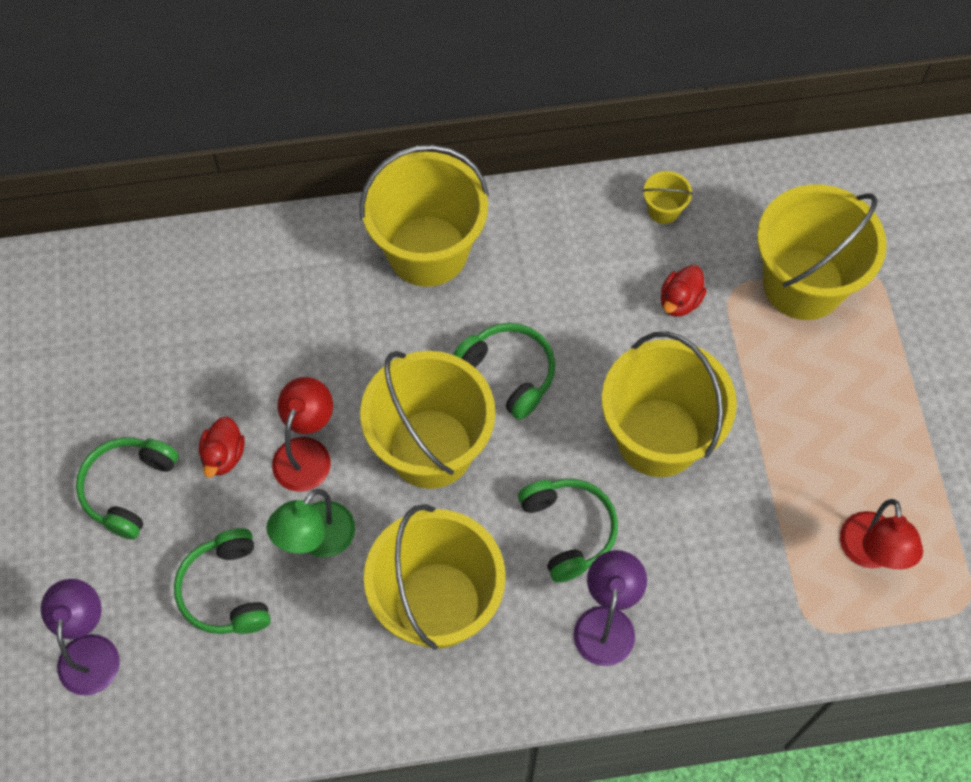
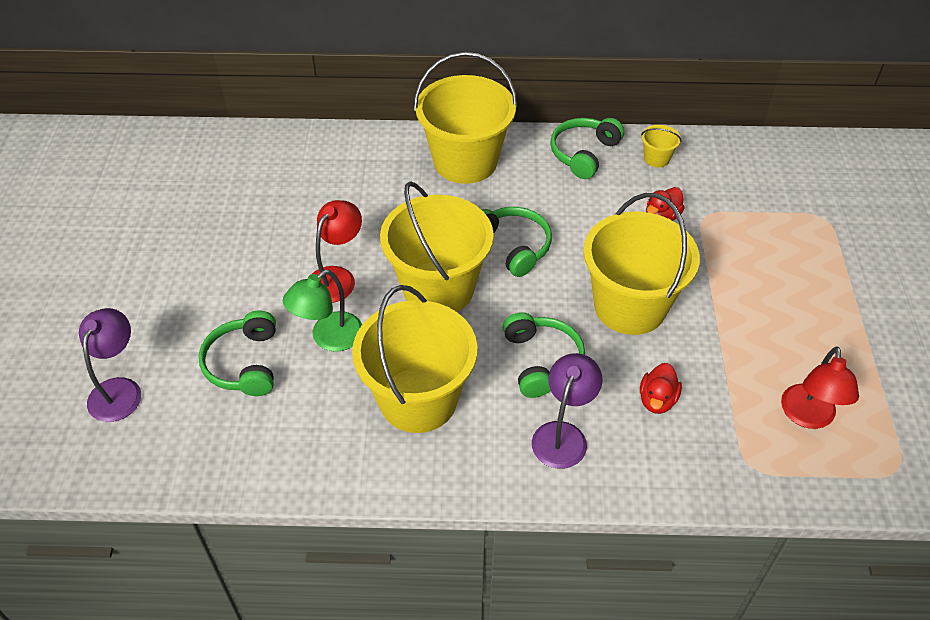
camera: 10 degrees right, 15 degrees down
(129, 489) = (189, 282): green headphones -> green headphones (584, 153)
(223, 455) = (270, 270): red duck -> red duck (657, 400)
(803, 284) = (765, 219): yellow bucket -> none

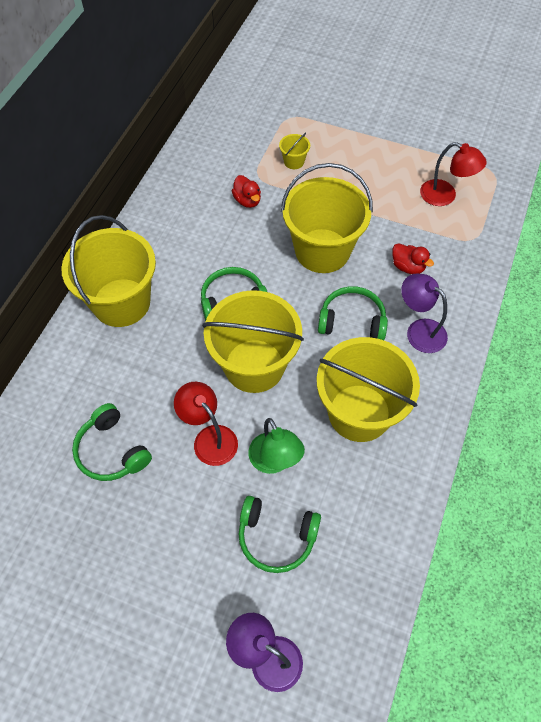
camera: 70 degrees left, 10 degrees up
(584, 153) = (157, 221): green headphones -> green headphones (112, 450)
(656, 158) = (187, 180): yellow bucket -> yellow bucket (294, 162)

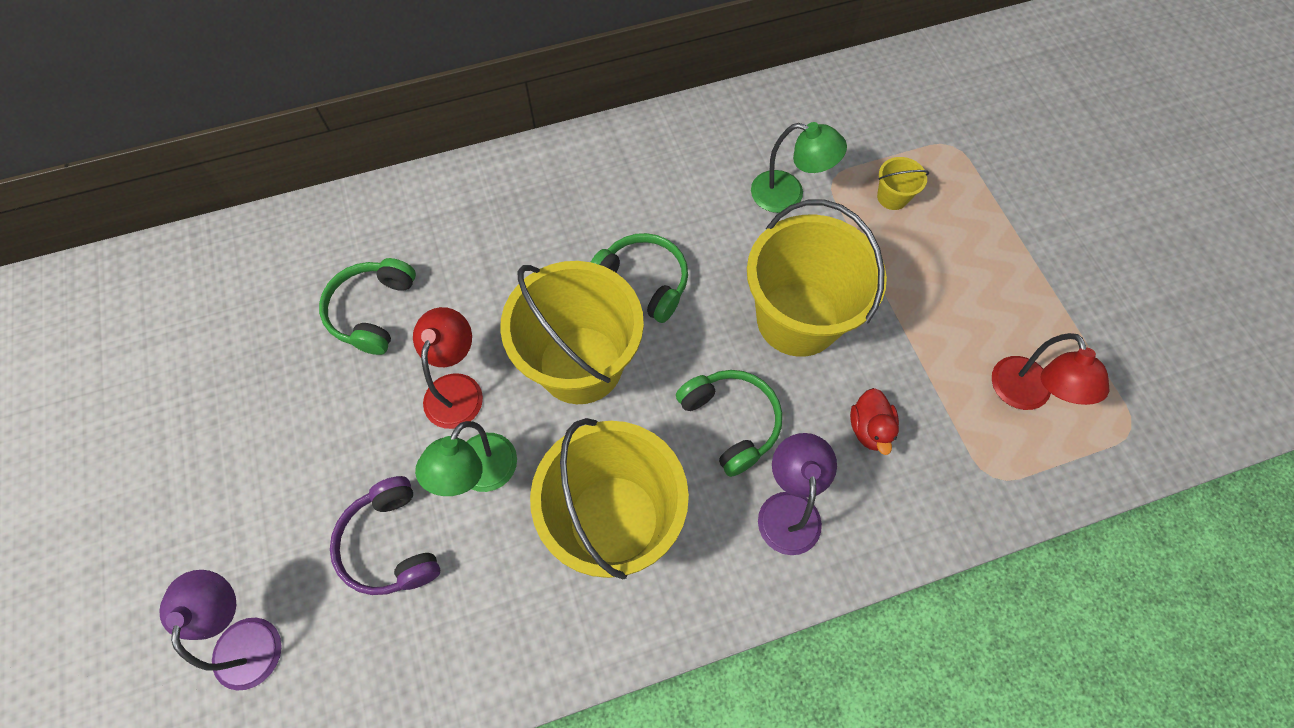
camera: 50 degrees right, 5 degrees up
(121, 302) = (547, 185): yellow bucket -> none
(247, 200) = (788, 194): red duck -> green lamp
(276, 536) = (391, 544): green headphones -> purple headphones

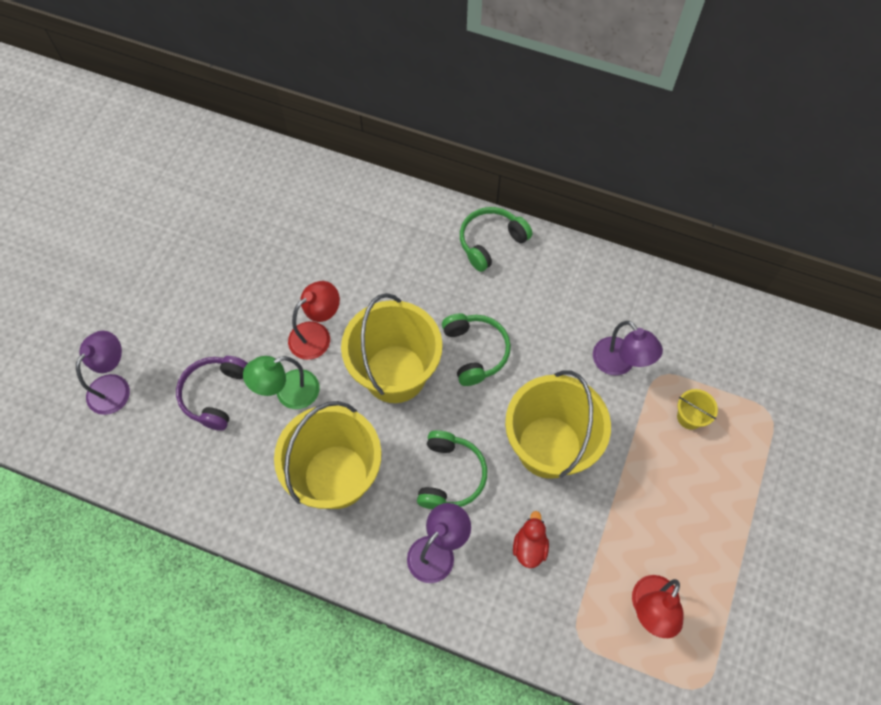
camera: 40 degrees right, 0 degrees up
(373, 311) = (310, 255): green headphones -> green headphones (491, 242)
(788, 194) = (619, 364): green lamp -> purple lamp
(869, 428) = (529, 546): red duck -> red duck turned 150 degrees clockwise

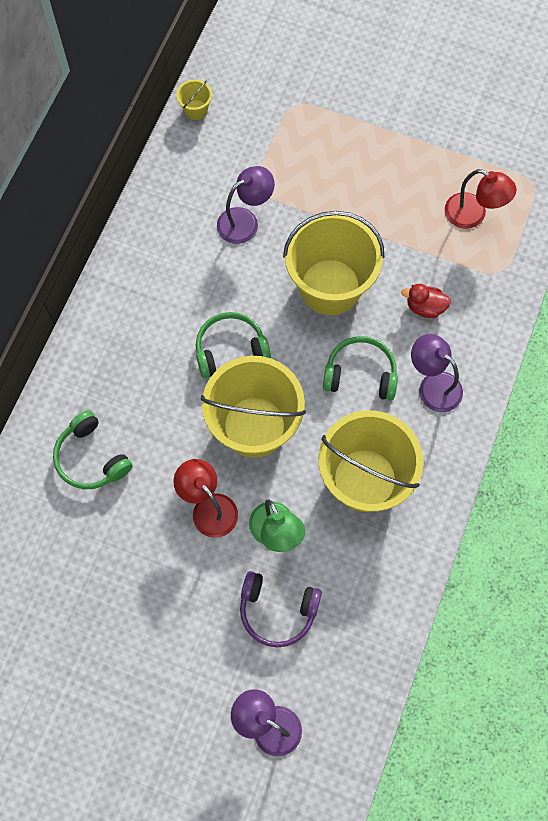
camera: 90 degrees left, 5 degrees up
(491, 242) = (103, 332): green headphones -> green headphones (91, 458)
(689, 417) = (299, 168): yellow bucket -> yellow bucket (196, 110)

